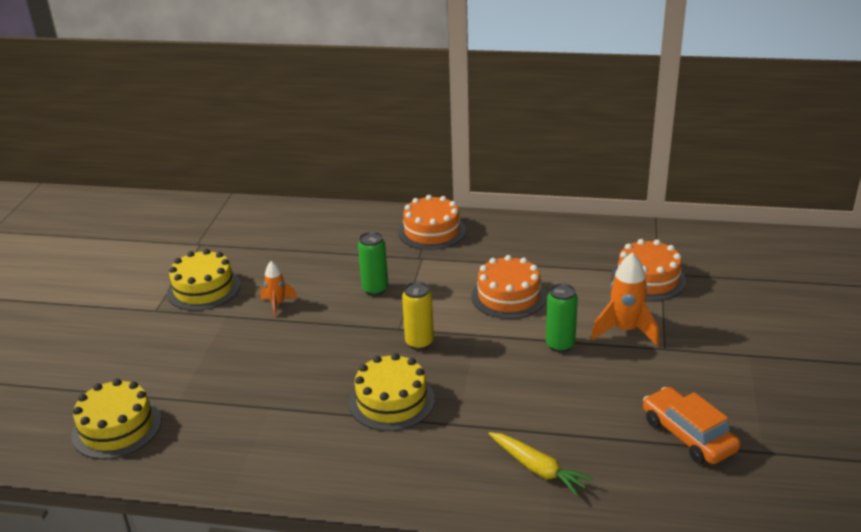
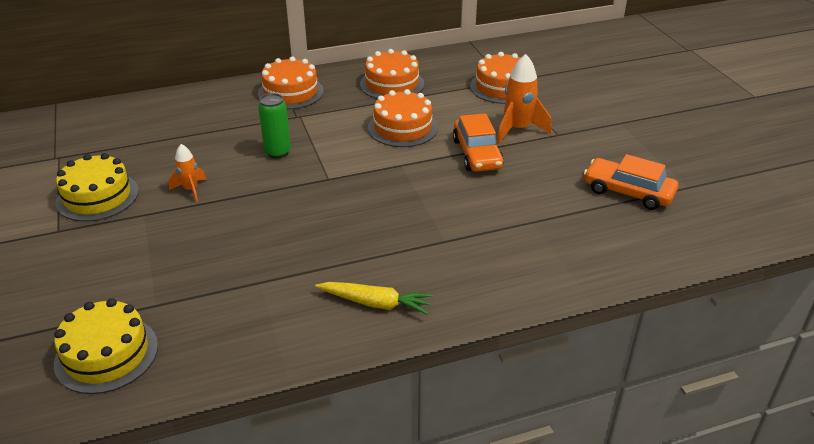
camera: 30 degrees left, 5 degrees up
(391, 401) = (372, 240): yellow cake -> none
(419, 342) = (356, 185): yellow can -> none
(535, 246) = (392, 84): none -> orange cake
(538, 469) = (541, 254): yellow carrot -> yellow carrot (376, 303)
(560, 345) = (477, 154): green can -> orange car

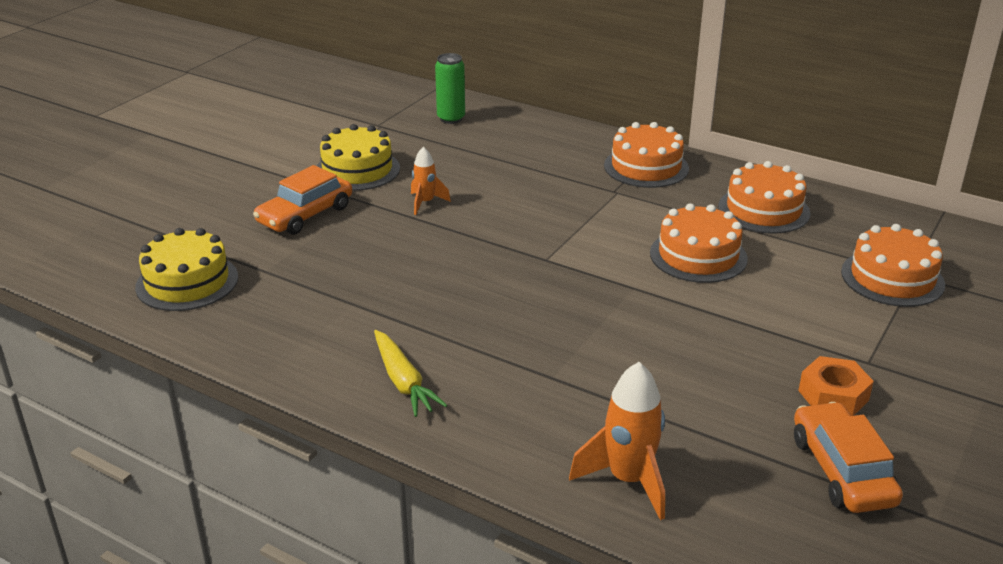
camera: 50 degrees right, 5 degrees down
(278, 152) = (543, 212): green can -> green can (451, 119)
(477, 154) = (731, 324): orange car -> orange car (305, 215)
(517, 129) = (826, 329): orange rocket -> orange rocket (628, 480)
(571, 160) = (833, 395): none -> orange nut

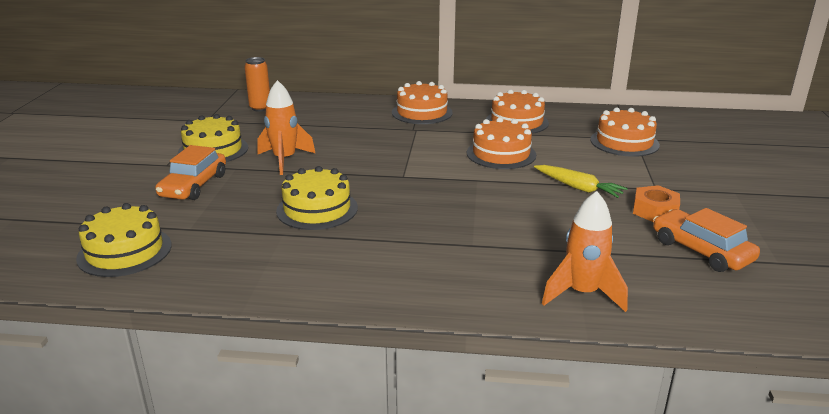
camera: 25 degrees left, 5 degrees down
(403, 382) = (367, 275): yellow carrot -> yellow carrot (578, 188)
(413, 280) = (317, 209): none -> yellow cake
(425, 203) = (285, 160): orange rocket -> orange rocket, size x1.68
(451, 119) = (260, 108): green can -> orange can

